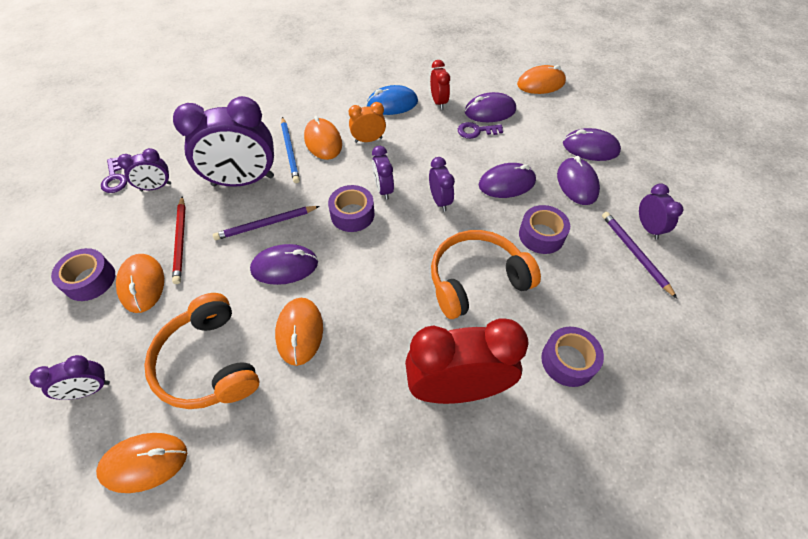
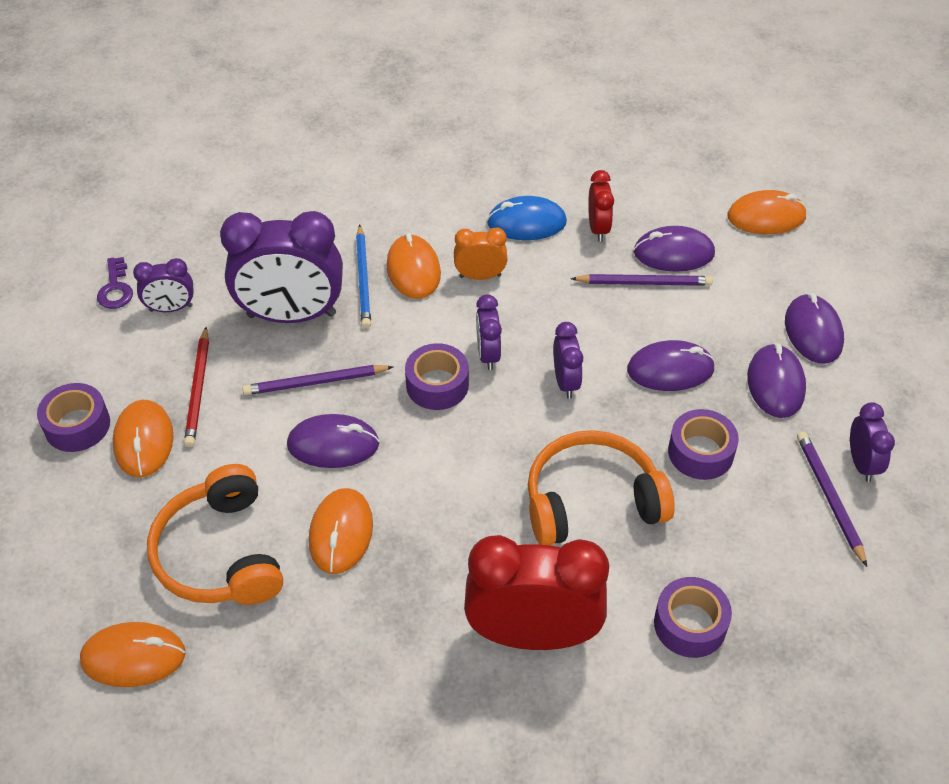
camera: 10 degrees right, 5 degrees down
(89, 390) = (72, 563): purple clock -> none
(476, 131) = (644, 283): purple key -> purple pencil
(590, 148) = (813, 332): purple mouse -> purple mouse turned 60 degrees clockwise

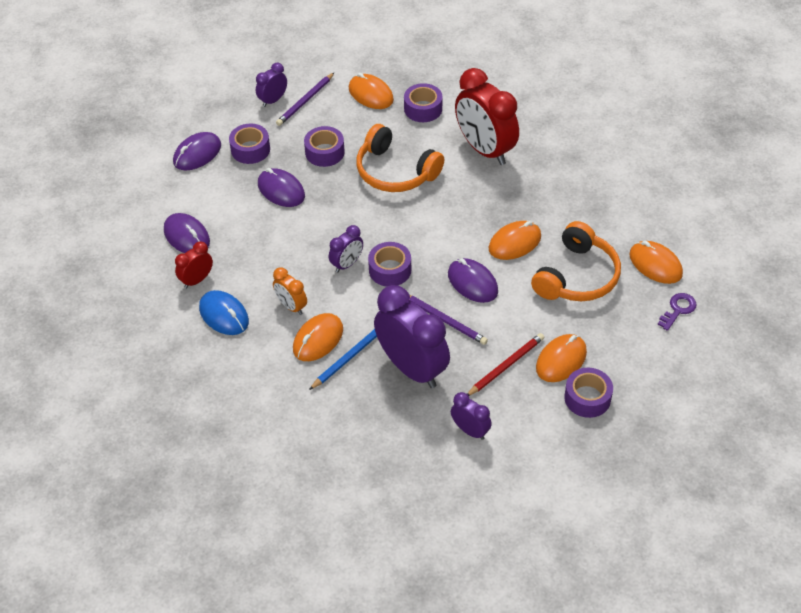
camera: 130 degrees left, 0 degrees up
(115, 288) = (487, 474): purple key -> purple key (678, 309)
(565, 382) = (332, 223): purple clock -> none
(644, 283) = (224, 235): purple pencil -> none
(766, 217) = (115, 215): orange mouse -> orange mouse (371, 94)
(775, 384) = (250, 149): purple mouse -> purple tape

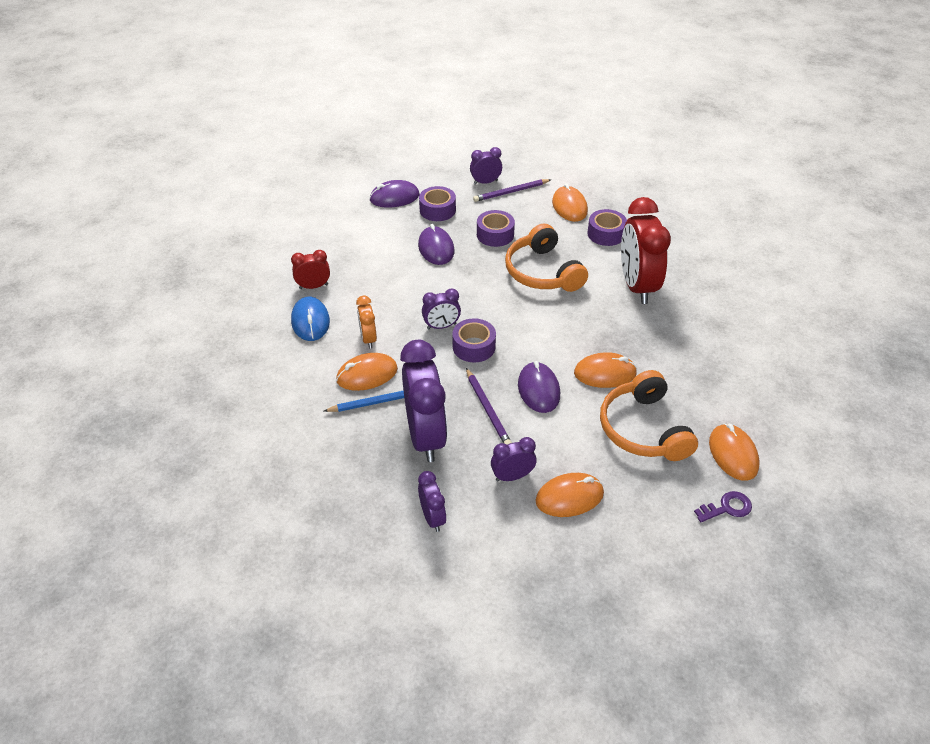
camera: 30 degrees right, 5 degrees down
(187, 236) = (334, 252): purple mouse -> none
(506, 366) = (512, 476): red pencil -> purple clock
(577, 276) = (643, 429): orange headphones -> orange headphones turned 105 degrees clockwise
(587, 398) = (568, 546): purple tape -> none

